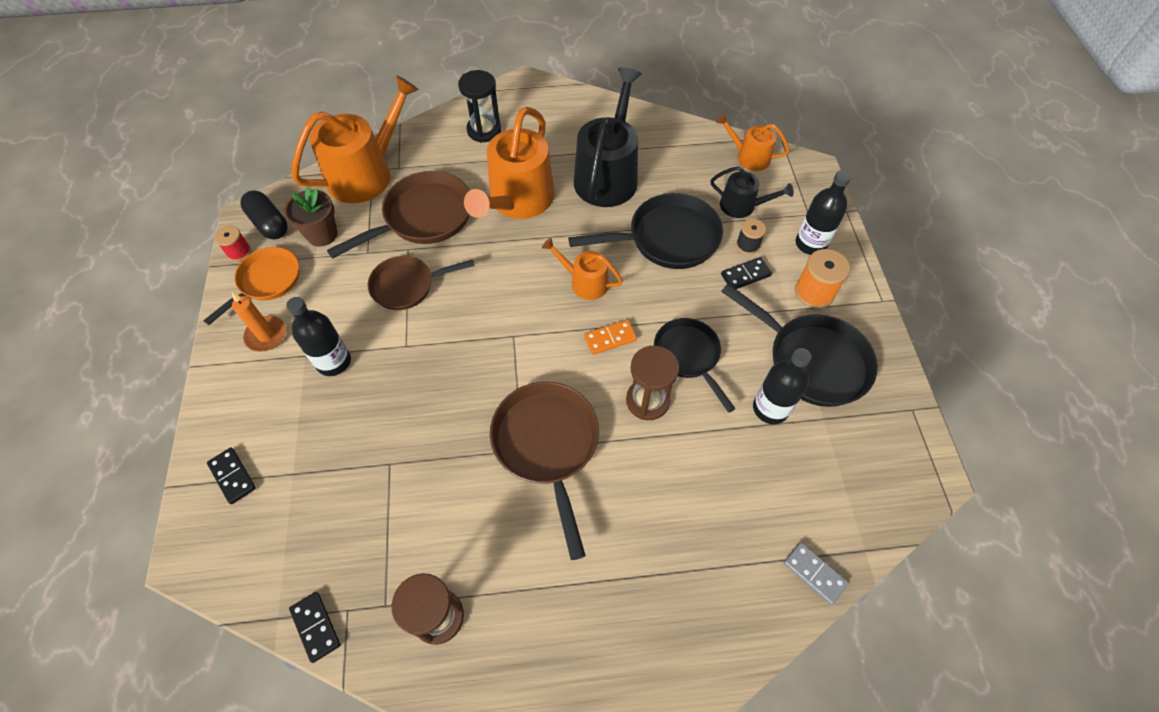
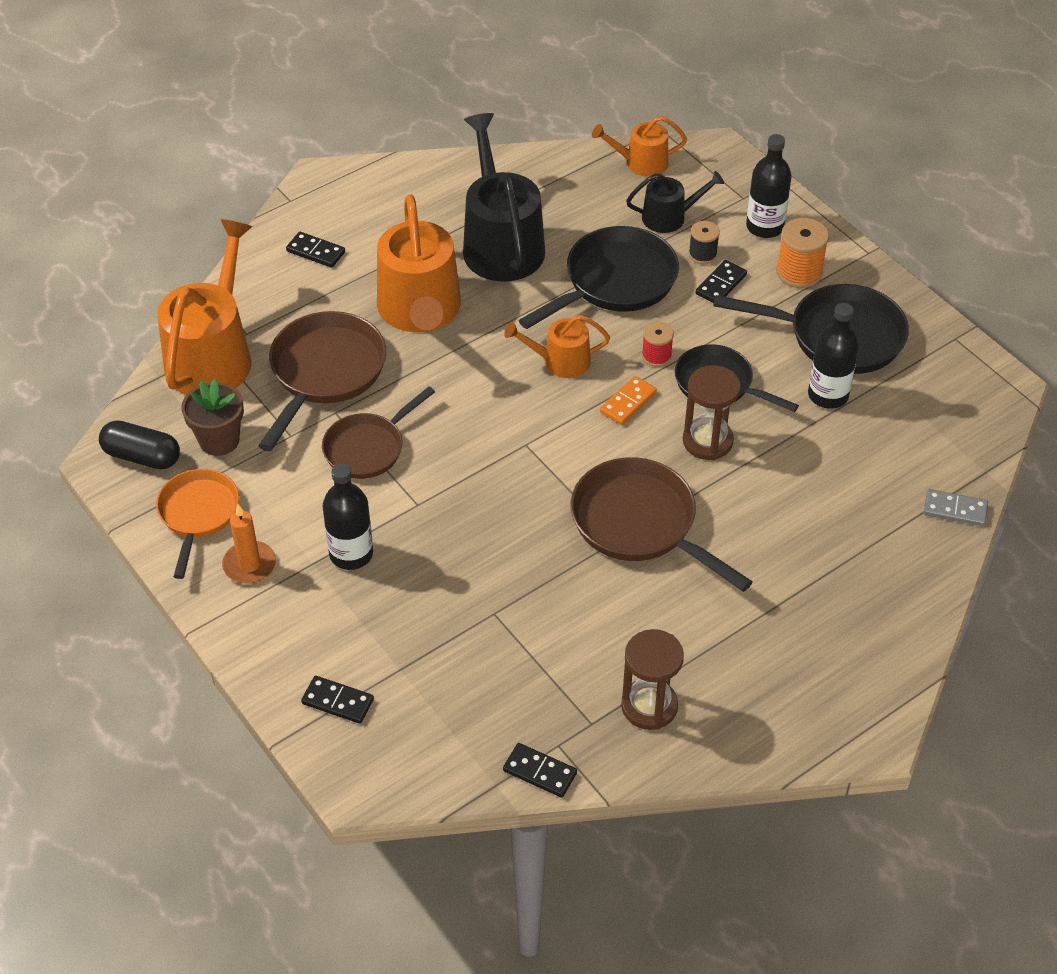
camera: 30 degrees left, 10 degrees down
(239, 252) = (134, 501): red spool -> red spool (656, 356)
(484, 130) = (316, 252): black hourglass -> black domino

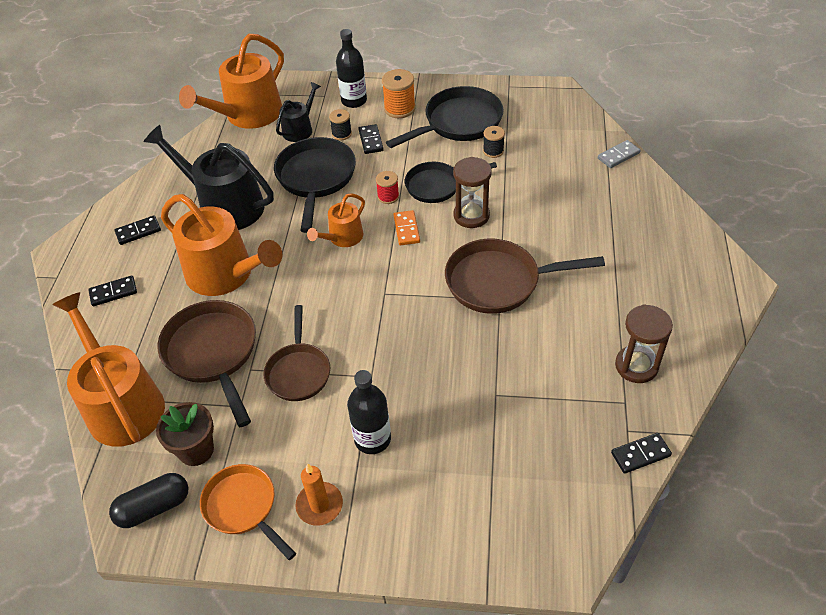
camera: 45 degrees left, 0 degrees up
(338, 701) = (485, 531): black domino -> black domino (138, 231)
(641, 163) = (248, 115): orange watering can -> orange watering can, size x1.90
(828, 395) = (493, 151): black bottle -> black spool

